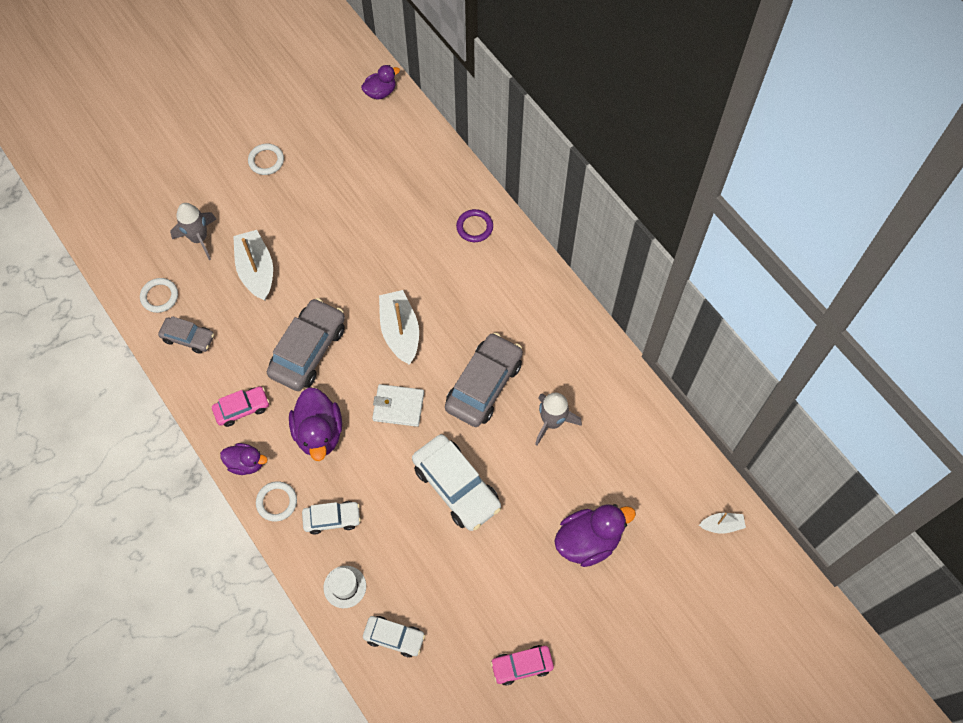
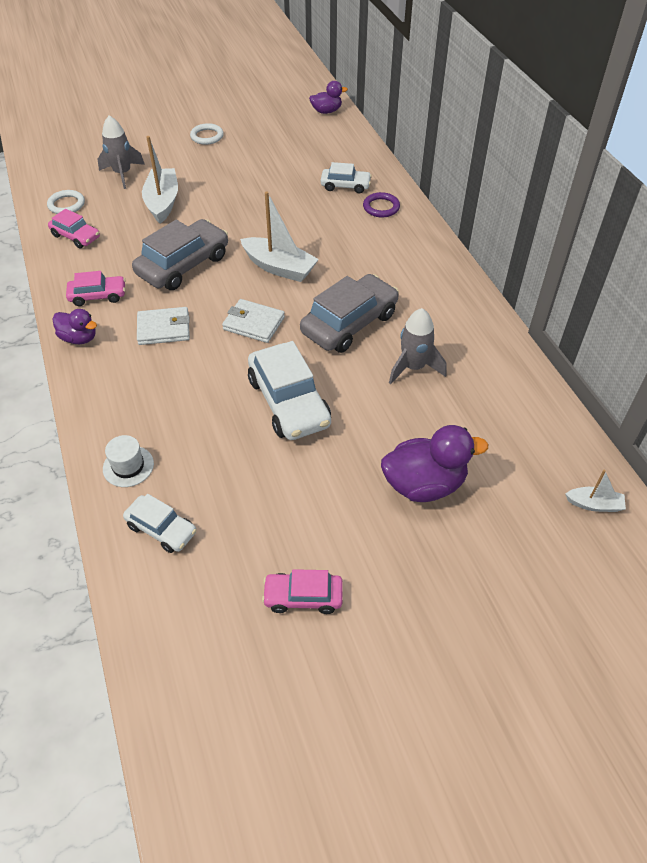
camera: 15 degrees right, 15 degrees down
(188, 338) = (76, 236): grey car -> pink car
(277, 502) = (93, 376): white ring -> none
(319, 433) = (164, 329): purple duck -> white wallet
(332, 519) = (143, 402): white car -> white car (345, 186)
(400, 332) = (279, 267): white boat -> white boat turned 120 degrees clockwise

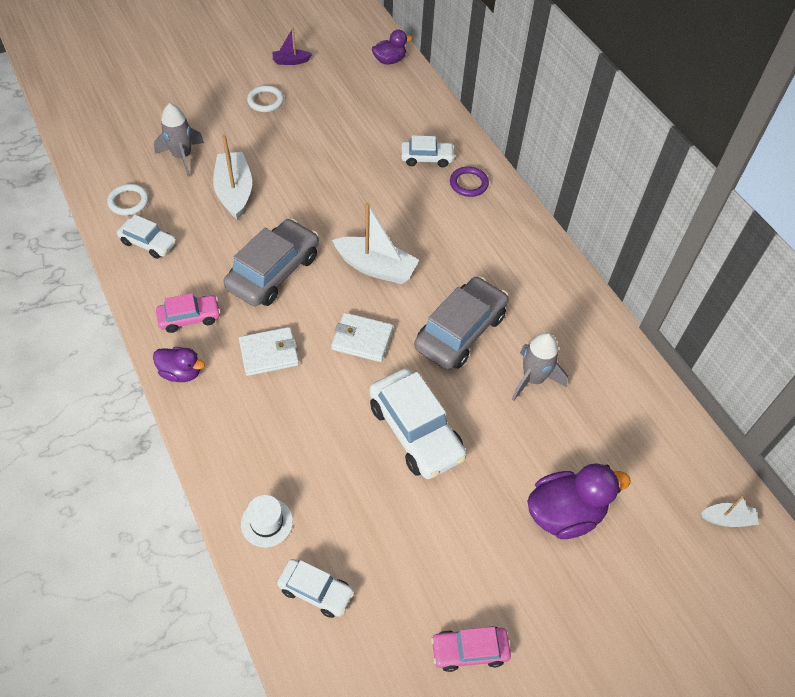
camera: 10 degrees left, 5 degrees up
(76, 236) = (148, 243): pink car -> white car
(236, 108) = (291, 61): none -> purple boat

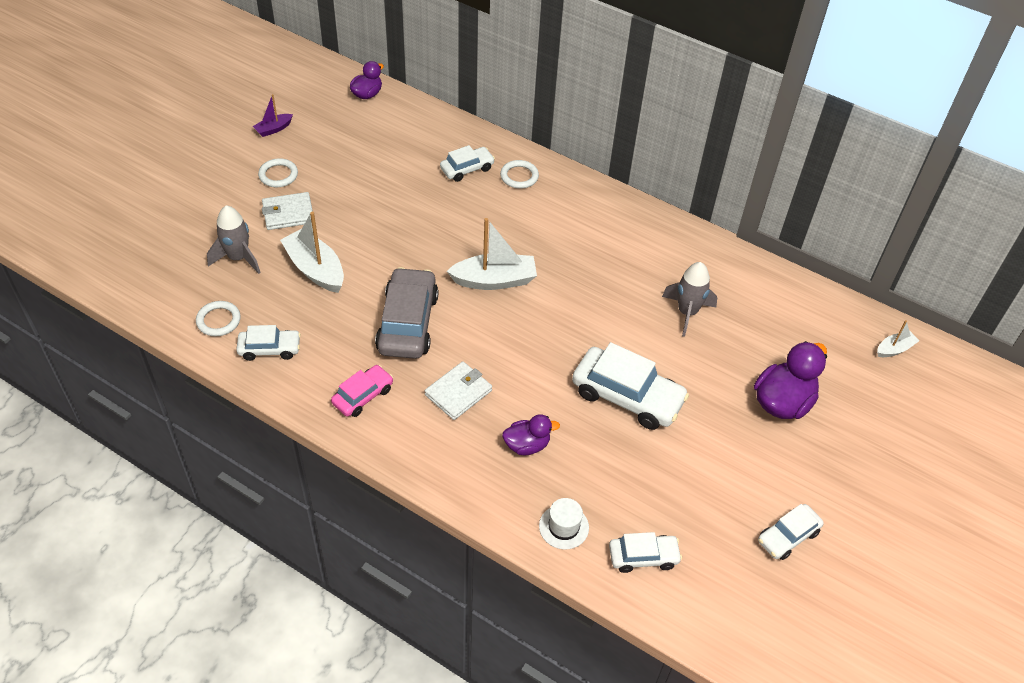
camera: 30 degrees left, 5 degrees down
(181, 372) = (393, 445): purple duck -> purple duck (527, 445)
(362, 339) = (528, 344): white wallet -> white wallet (288, 213)
(460, 331) = (603, 301): grey car -> none
(468, 184) = (519, 176): purple ring -> white ring
(469, 650) = (788, 536): pink car -> white car

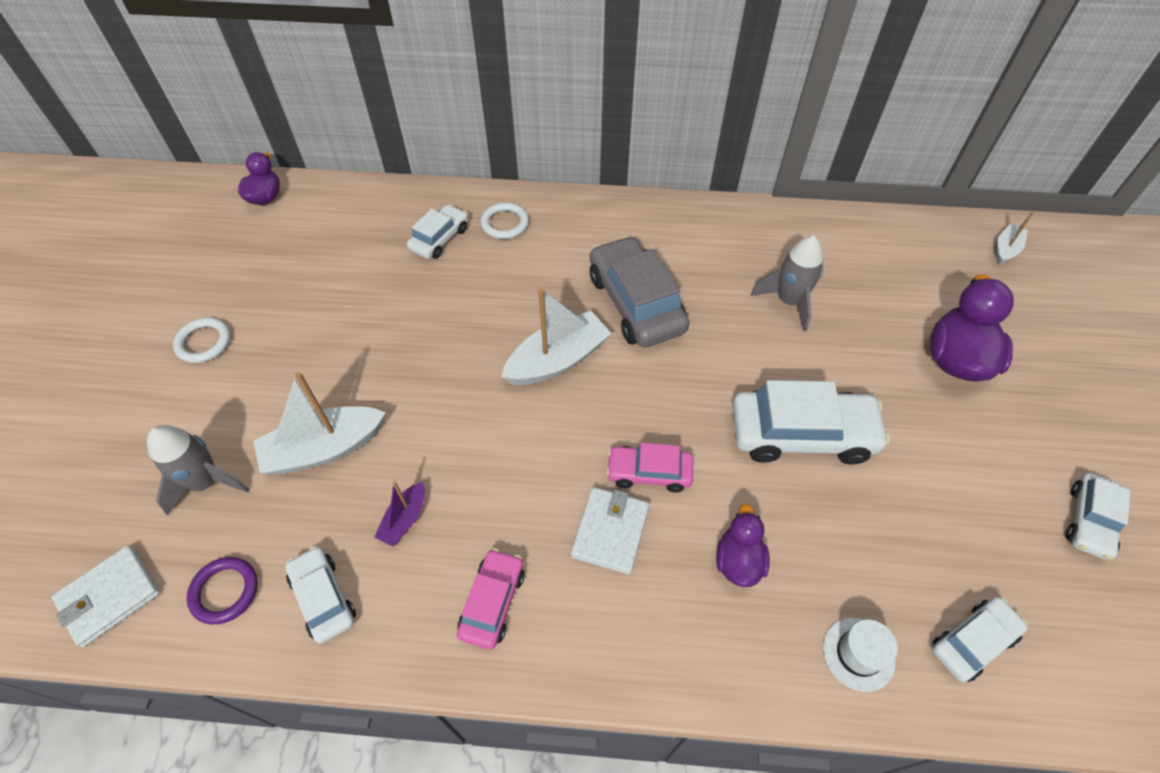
camera: 25 degrees left, 5 degrees up
(218, 320) = (225, 591): white ring -> purple ring
(269, 349) = (323, 598): white car -> white car turned 90 degrees counterclockwise
(273, 129) = (165, 285): purple boat -> purple boat (404, 519)
(288, 213) = (245, 388): white wallet -> white wallet (109, 596)
(315, 269) = (324, 449): white boat -> white boat turned 45 degrees counterclockwise
(407, 323) = (488, 466): grey car -> grey car (635, 303)
(507, 372) = (649, 473): none -> pink car
(527, 445) = (738, 561): purple duck -> purple duck turned 45 degrees counterclockwise

